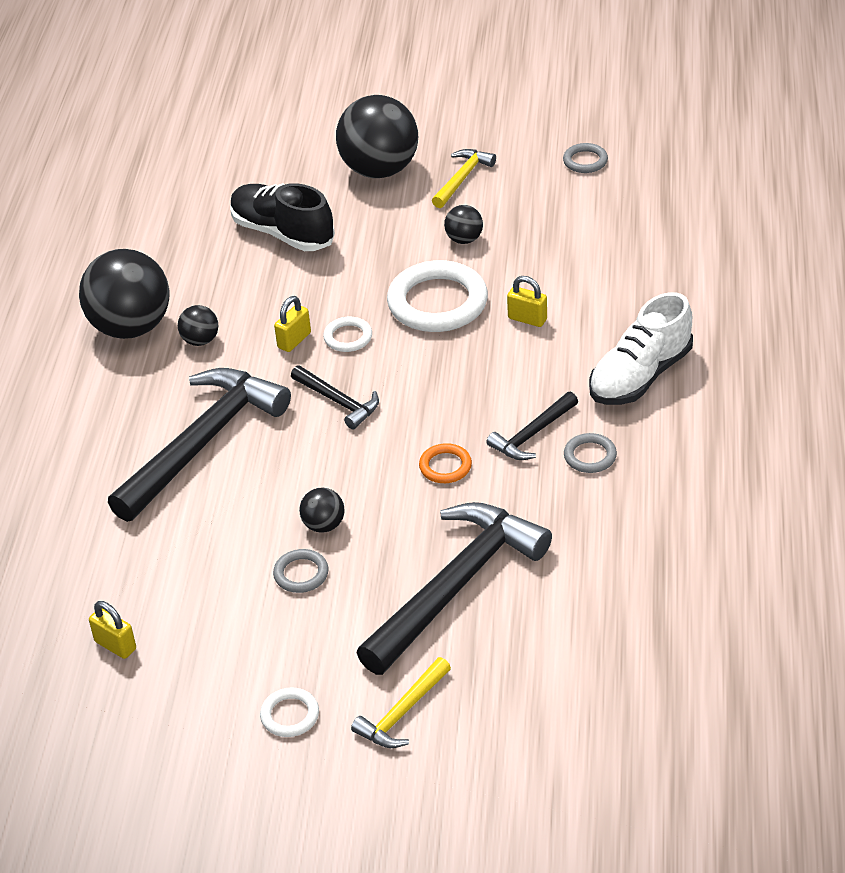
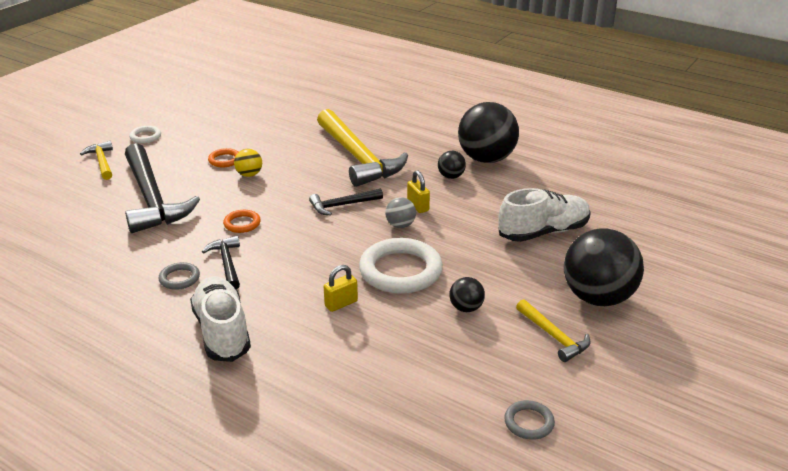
camera: 115 degrees right, 10 degrees down
(115, 645) = (247, 109): yellow padlock -> none
(202, 443) = (358, 157): black hammer -> yellow hammer
(282, 233) = (543, 232): black shoe -> white shoe
(301, 574) = (225, 160): grey ring -> orange ring
(324, 525) = (249, 175): black ball -> yellow ball
(348, 337) = (400, 225): white ring -> grey ball

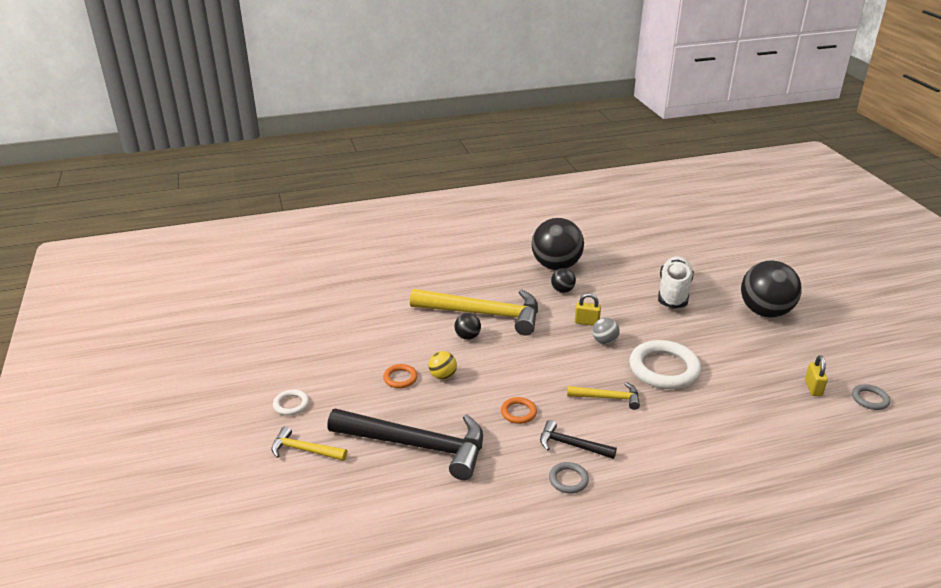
camera: 50 degrees left, 0 degrees up
(222, 331) = (667, 486): white shoe -> none
(341, 304) = (681, 413): yellow padlock -> yellow padlock (813, 388)
(342, 205) = (547, 353): black hammer -> none
(466, 308) = (733, 364): black ball -> black ball (467, 337)
(553, 336) = (791, 347): yellow hammer -> yellow hammer (607, 398)

